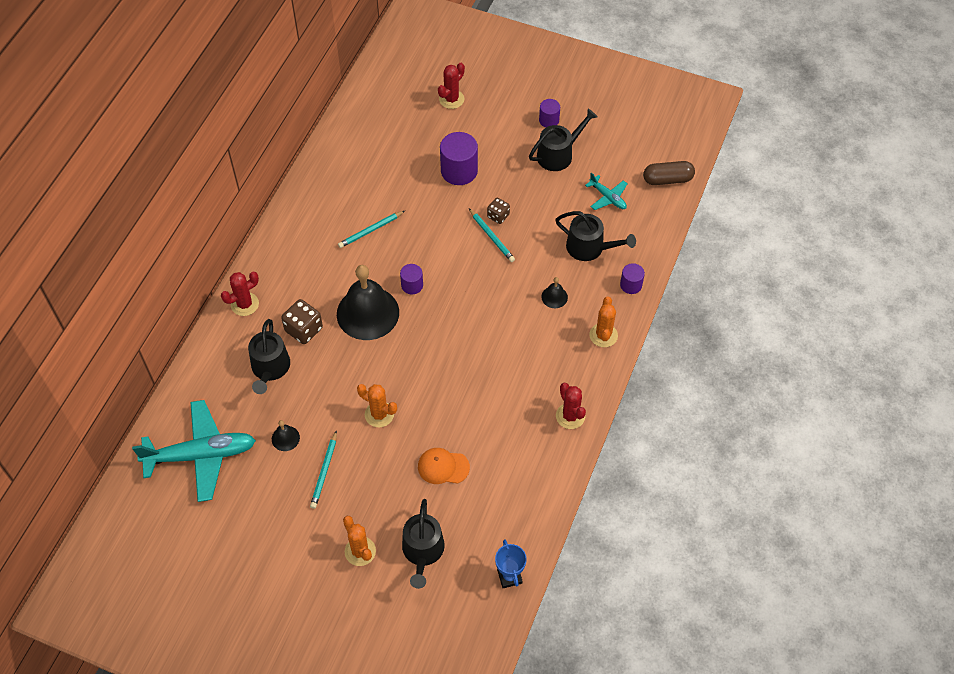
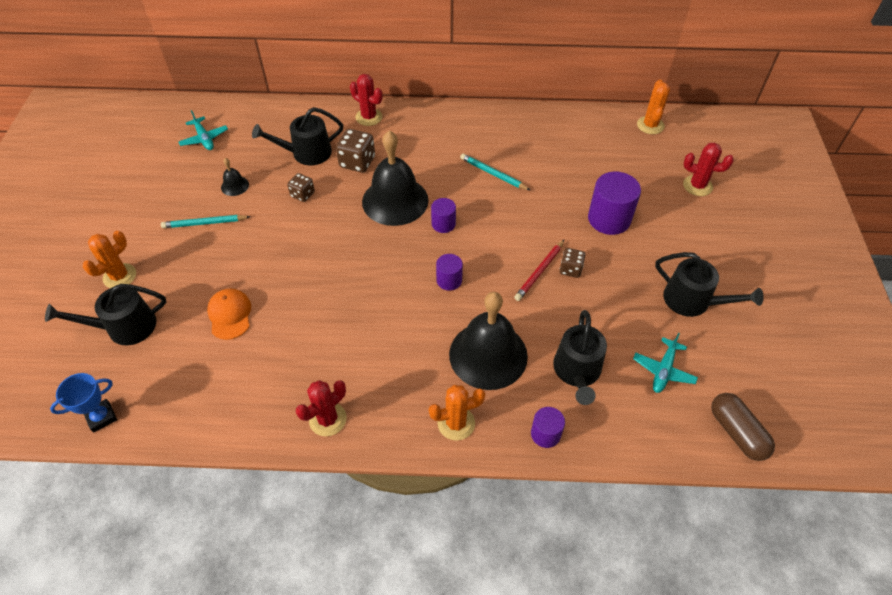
camera: 70 degrees right, 5 degrees down
(201, 455) = (204, 139): turquoise plane -> turquoise plane, size x0.48
(325, 383) = (302, 194): none -> brown dice
(379, 414) = (279, 244): orange cactus -> orange cactus (650, 125)
(492, 237) = (539, 272): turquoise pencil -> red pencil
(549, 120) = (734, 278): purple cylinder -> purple cylinder (449, 280)
(554, 297) = (488, 355): black bell -> black bell, size x2.36

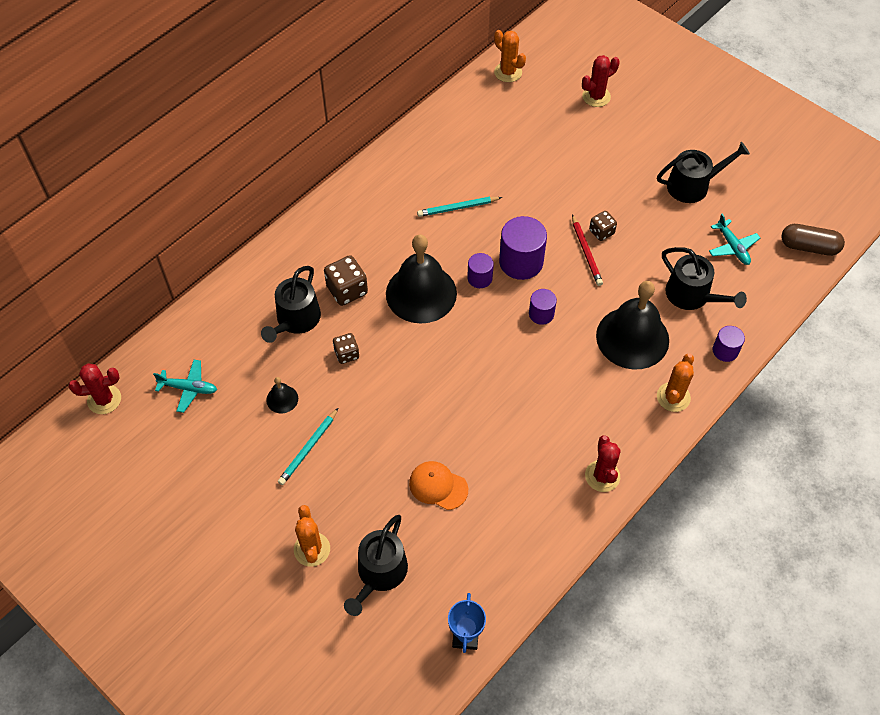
camera: 50 degrees left, 5 degrees up
(369, 117) = (297, 245): red cactus -> red cactus (104, 399)
(609, 219) = (576, 172): purple cylinder -> purple cylinder (521, 262)

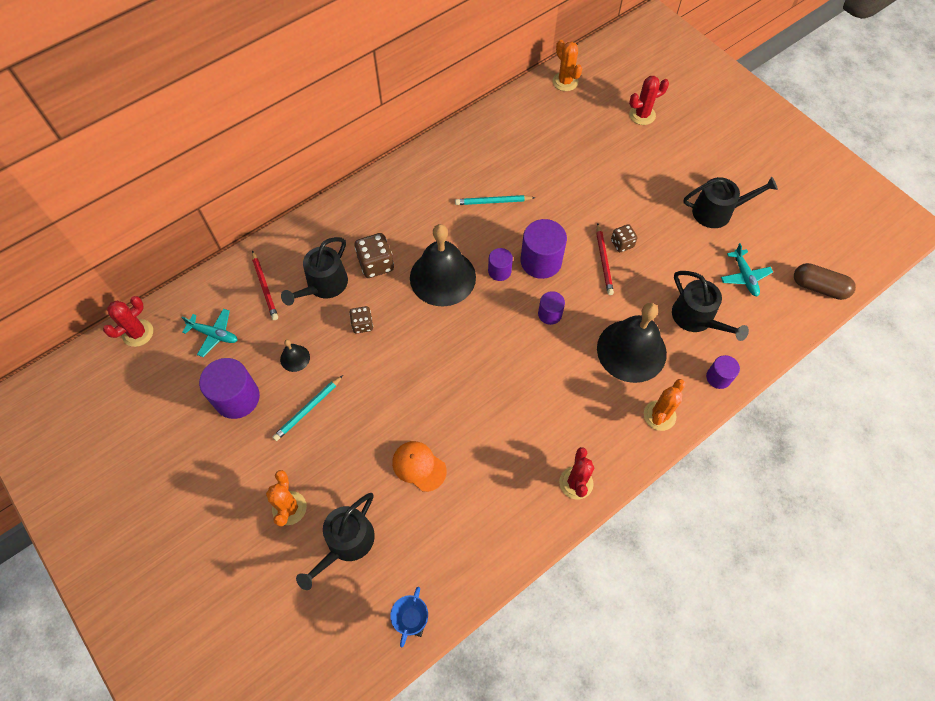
camera: 10 degrees right, 5 degrees up
(104, 399) = (138, 333): red cactus -> red cactus turned 45 degrees counterclockwise
(229, 449) = (237, 398): none -> purple cylinder
(232, 331) = (265, 287): none -> red pencil

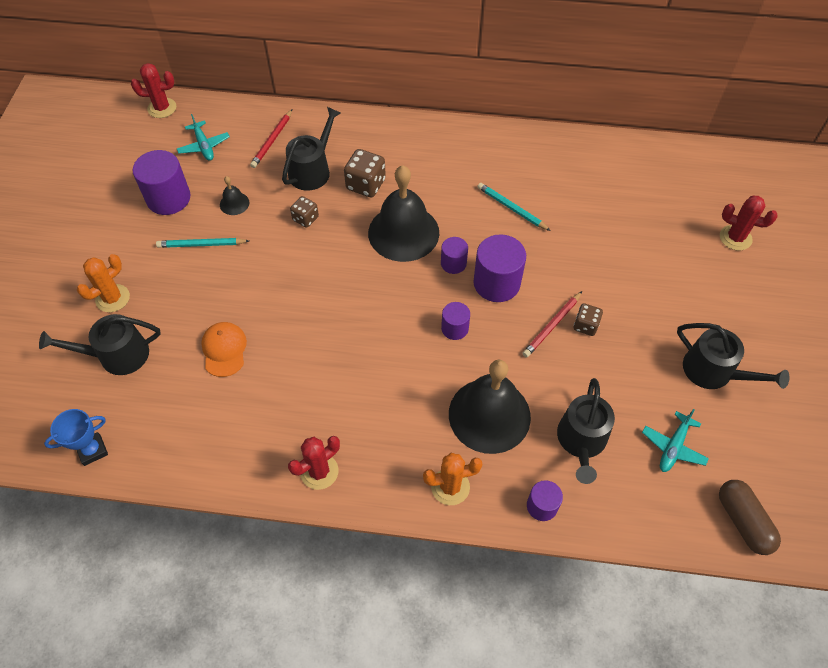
camera: 45 degrees right, 5 degrees down
(324, 285) = (312, 170): black watering can -> black watering can turned 135 degrees clockwise
(565, 82) = (691, 161): orange cactus -> none

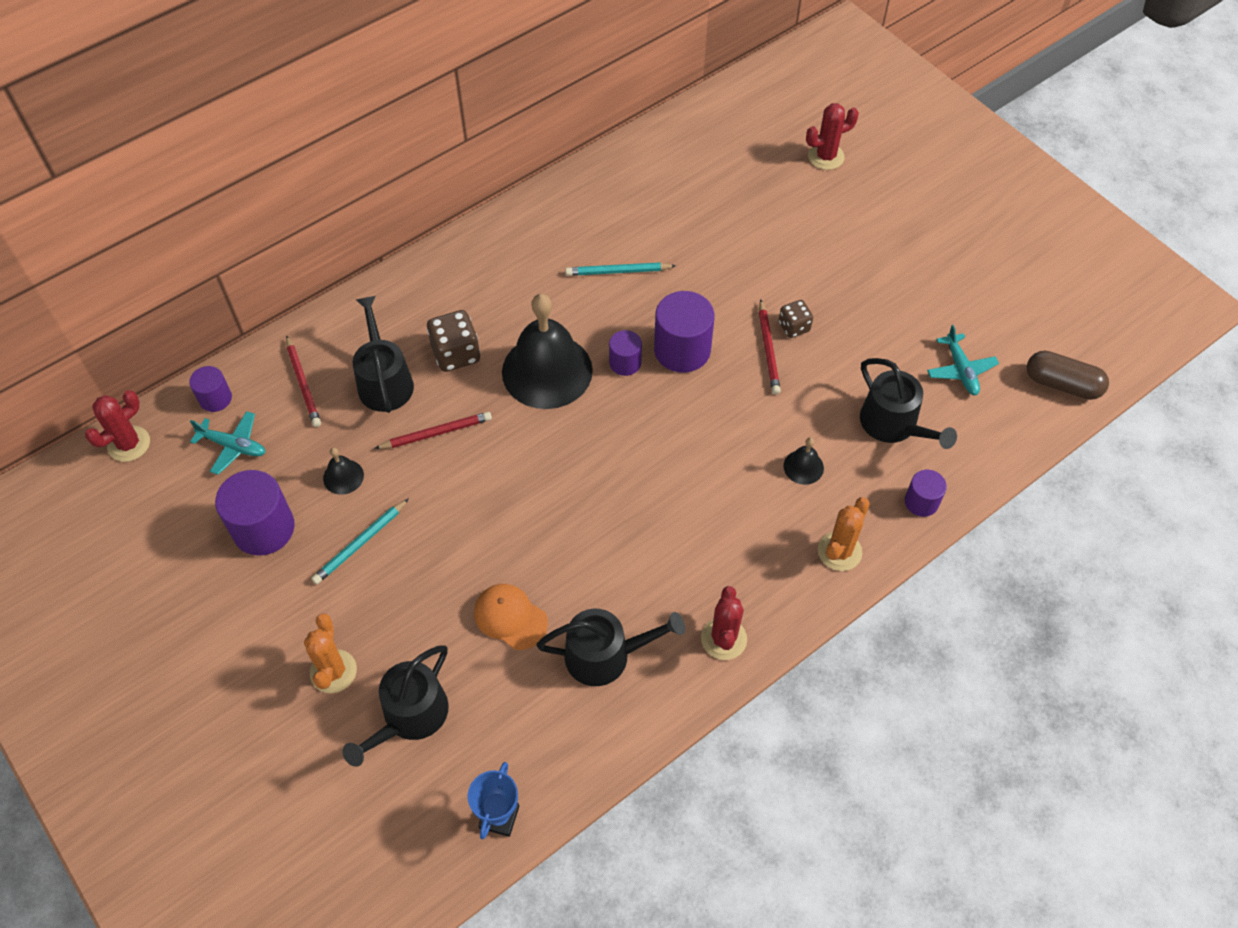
camera: 45 degrees left, 0 degrees up
(305, 218) = (436, 433): brown dice -> red pencil
(454, 328) = (693, 419): purple cylinder -> purple cylinder (215, 398)
(489, 415) = (803, 467): black bell -> black bell, size x0.42
(713, 371) = (925, 284): black watering can -> black watering can (605, 655)

